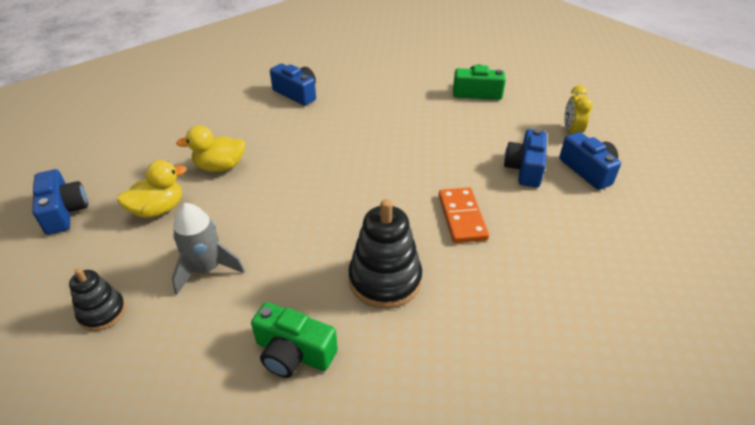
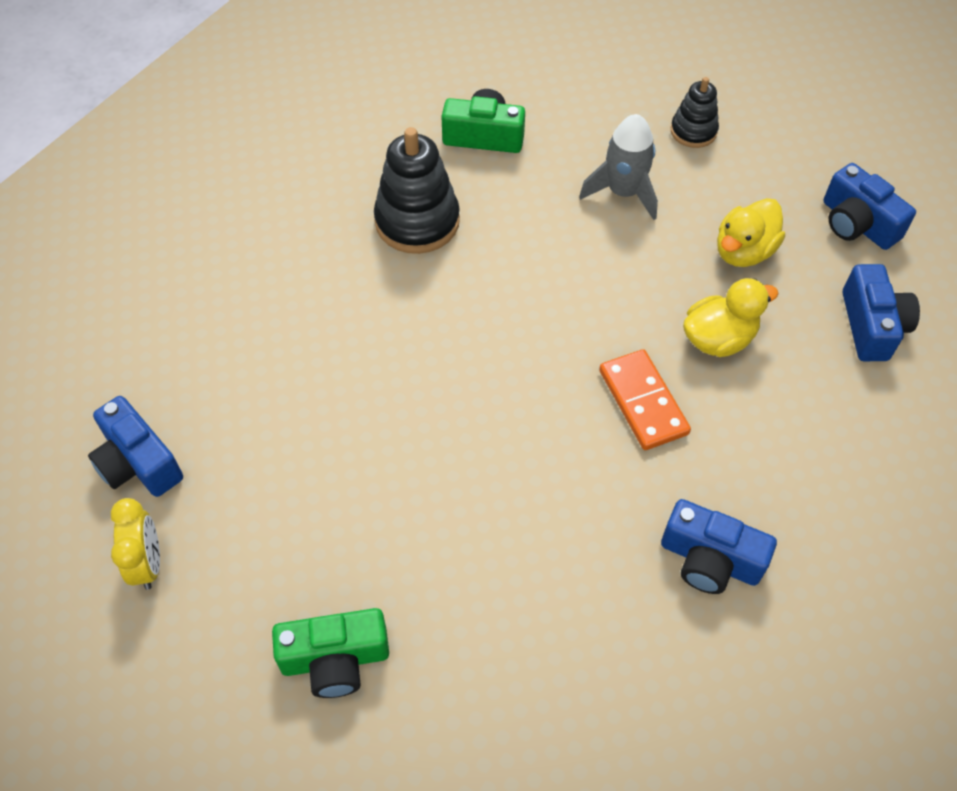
camera: 165 degrees right, 15 degrees up
(462, 217) = (336, 326): orange domino -> orange domino (643, 402)
(525, 168) = (243, 443): blue camera -> blue camera (872, 326)

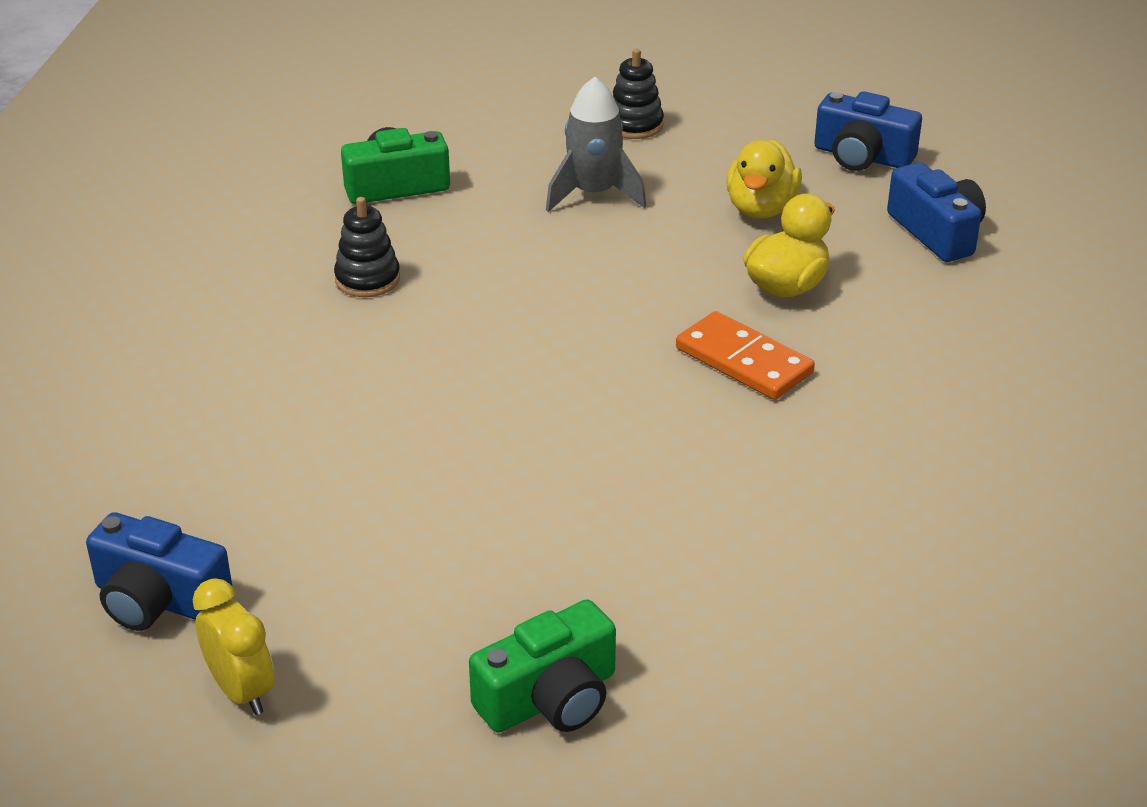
camera: 25 degrees left, 20 degrees down
(417, 221) = (367, 279): black stacking toy -> black stacking toy, size x0.58
(710, 560) = (911, 469): blue camera -> none

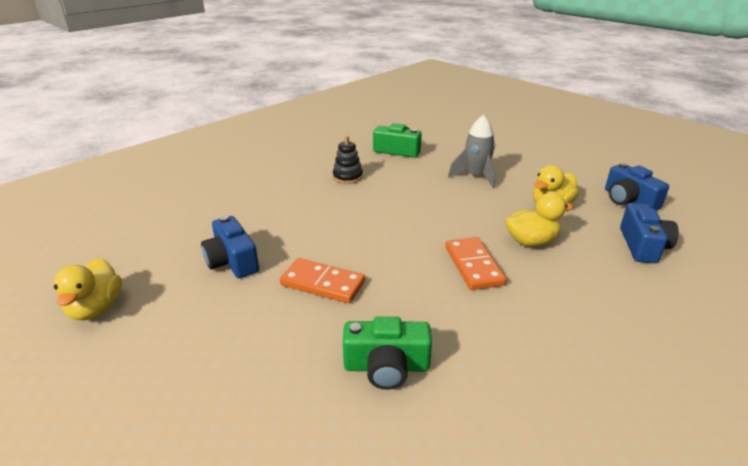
camera: 35 degrees right, 5 degrees down
(158, 600) = (124, 258): blue camera -> blue camera (232, 261)
(241, 691) = (96, 308): yellow clock -> yellow duck
(550, 698) = (195, 383): green camera -> green camera (386, 367)
(557, 486) = (322, 283): none -> orange domino
(634, 125) = (522, 158): black stacking toy -> none

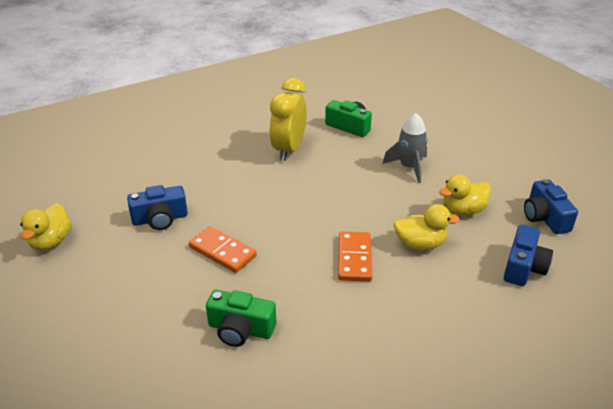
camera: 15 degrees right, 5 degrees up
(232, 261) = (160, 219): blue camera -> blue camera turned 90 degrees counterclockwise
(347, 177) = (289, 150): black stacking toy -> yellow clock

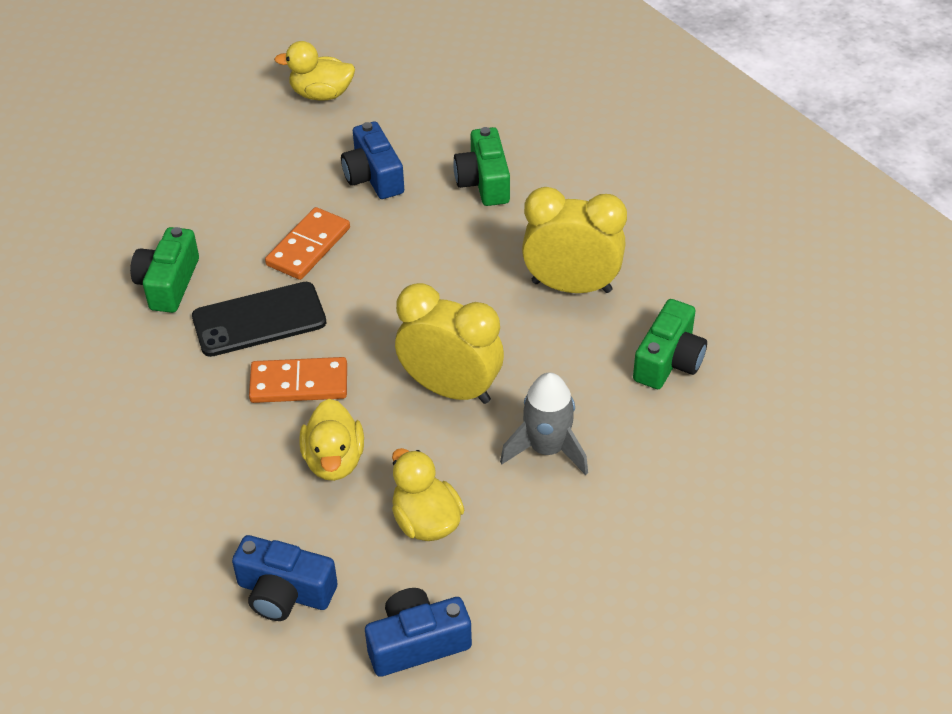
camera: 85 degrees right, 10 degrees up
(186, 173) = (484, 182): none -> green camera
(291, 277) = (259, 320): none -> black phone
(364, 196) = (451, 389): none -> yellow clock

